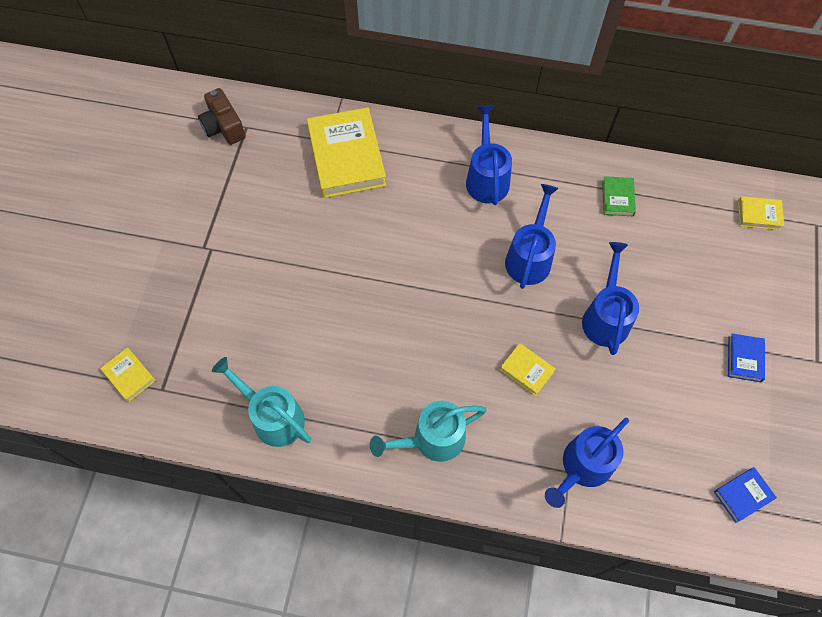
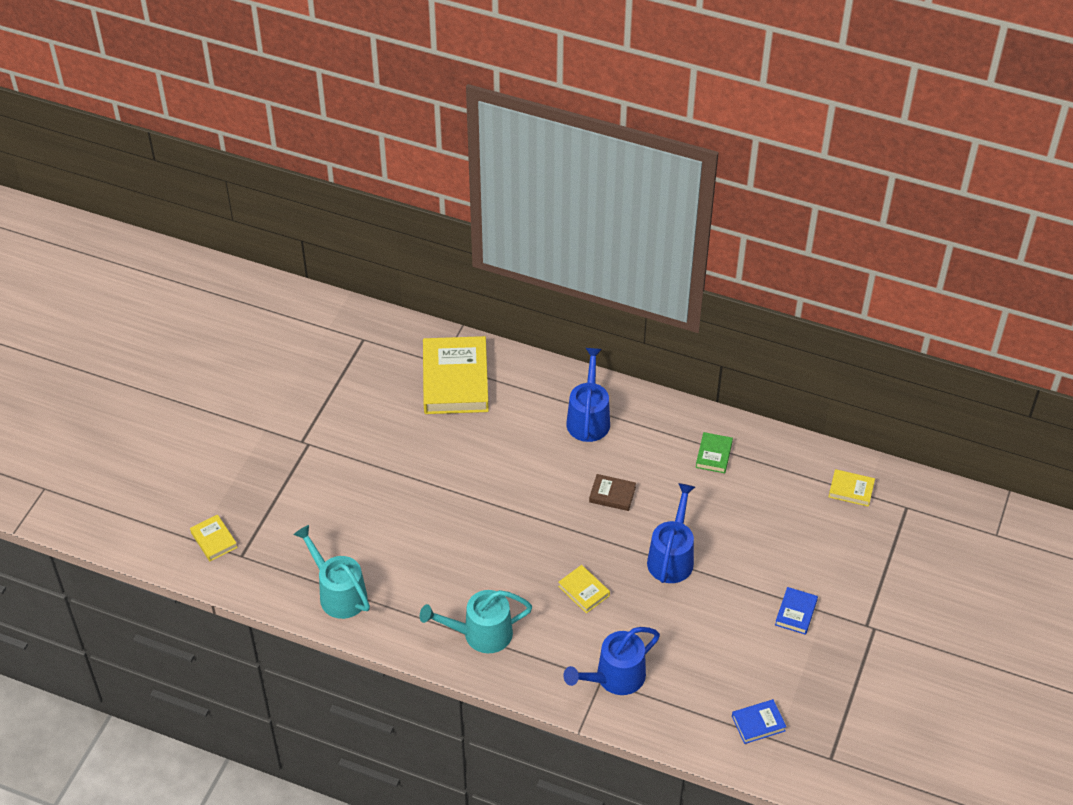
camera: 10 degrees right, 15 degrees down
(223, 127) = (341, 336): brown camera -> none
(529, 257) = (612, 495): blue watering can -> brown book

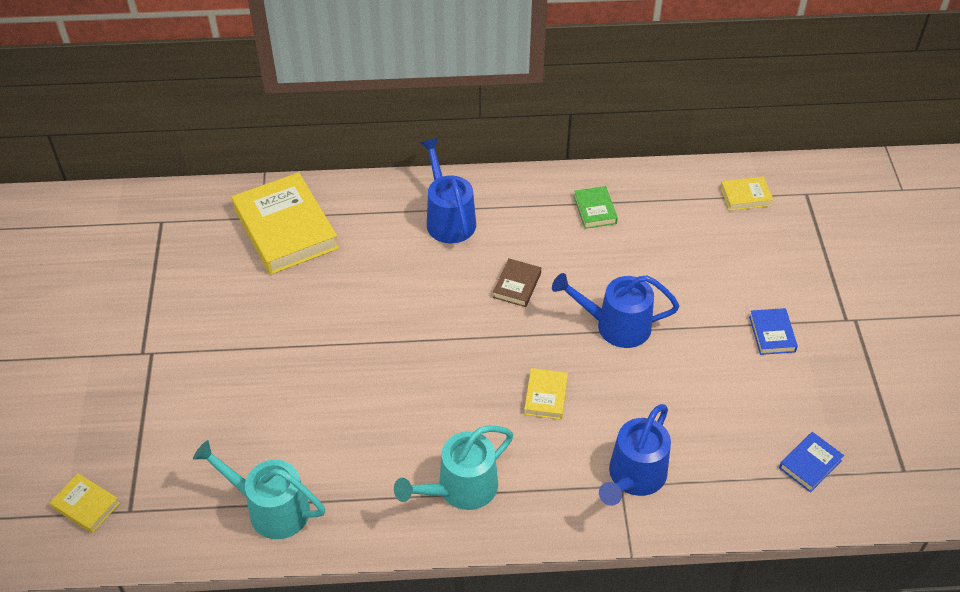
camera: 25 degrees left, 0 degrees up
(584, 591) = (546, 396): yellow book -> yellow book turned 75 degrees clockwise
(612, 495) = (517, 285): brown book -> brown book turned 60 degrees counterclockwise
(672, 557) = (615, 326): blue watering can -> blue watering can turned 75 degrees counterclockwise

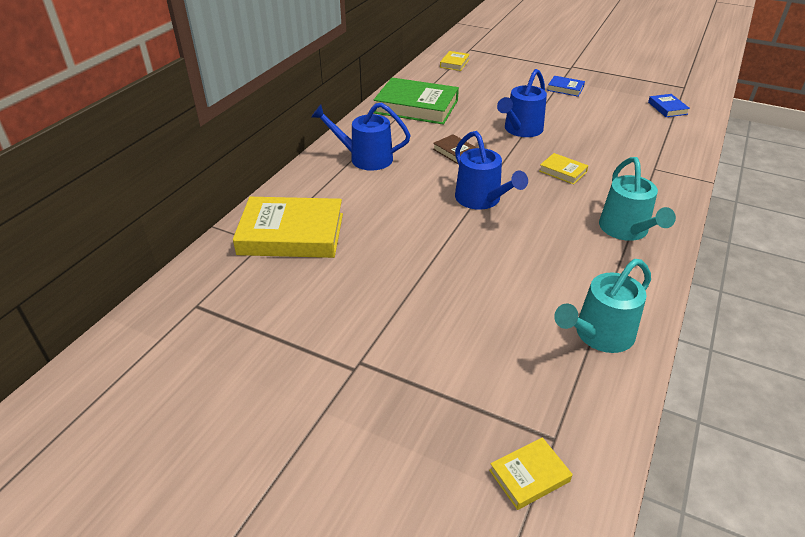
camera: 60 degrees left, 10 degrees down
(595, 210) = (416, 107): green book -> green book, size x2.17
(634, 477) = (650, 162): blue watering can -> blue watering can (481, 200)

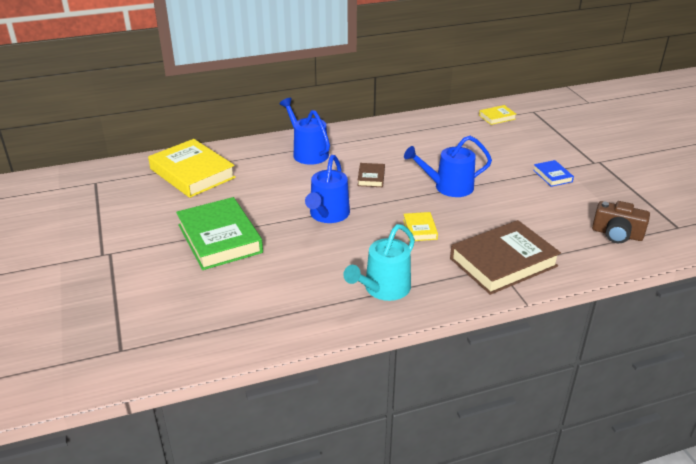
camera: 45 degrees right, 5 degrees down
(416, 107) = (405, 135): green book -> green book (220, 238)
(529, 476) = (81, 354): yellow book -> none
(599, 335) = (240, 327): turquoise watering can -> none
(651, 163) = (503, 262): none -> brown book
(667, 108) = (617, 234): blue book -> brown camera

